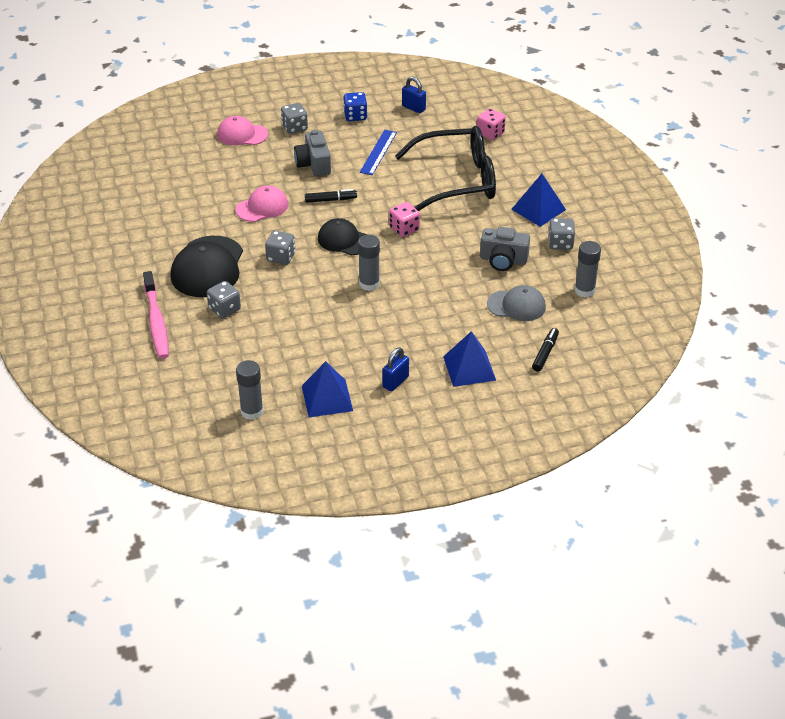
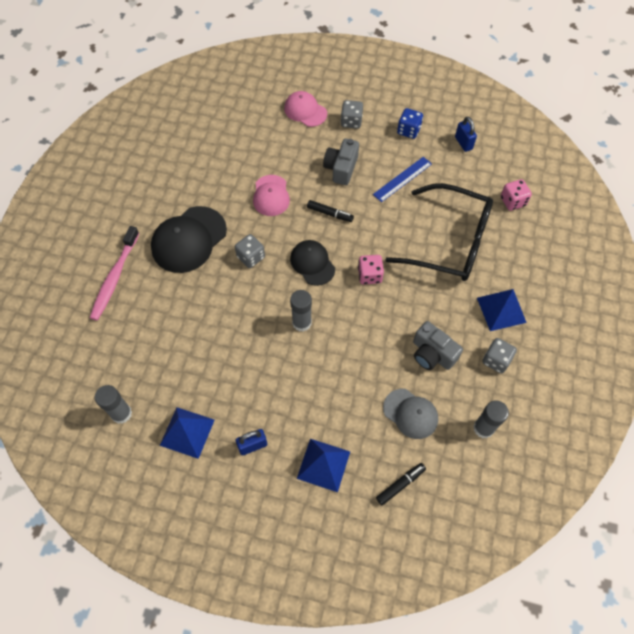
camera: 30 degrees right, 20 degrees up
(224, 309) = (172, 291): grey dice -> none
(262, 207) = (271, 195): pink cap -> pink cap turned 90 degrees clockwise

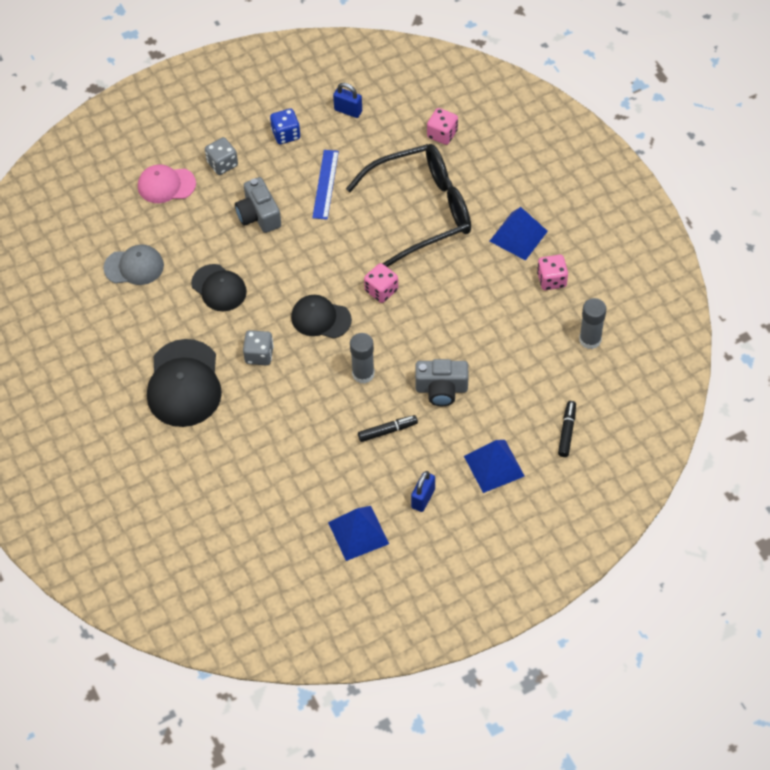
camera: 40 degrees left, 5 degrees down
(115, 278) = (151, 468): pink toothbrush -> none
(121, 413) = (286, 565): grey glue stick -> none
(271, 195) = (219, 288): pink cap -> black cap
(330, 213) = (291, 264): black marker -> black marker (387, 431)
(410, 413) = (524, 374): grey cap -> grey cap (134, 267)
(432, 354) = (496, 314): grey camera -> grey camera (441, 389)
(496, 360) = (551, 280): grey dice -> pink dice

